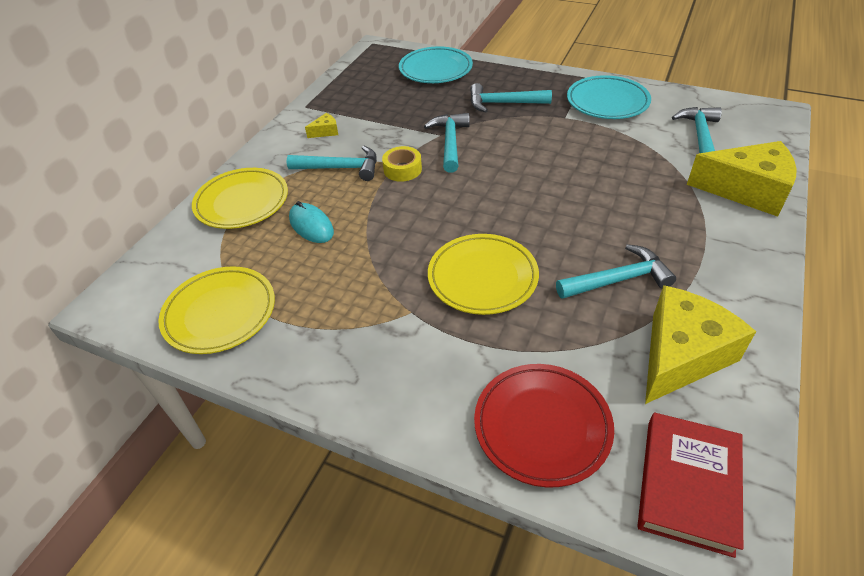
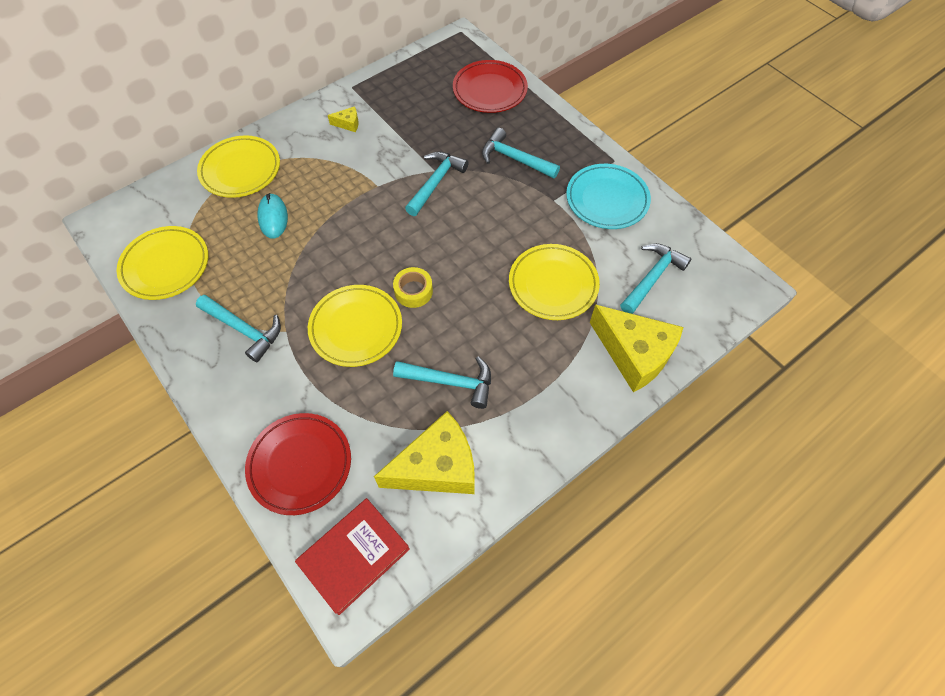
camera: 25 degrees right, 15 degrees up
(341, 168) = (332, 170): turquoise hammer -> turquoise hammer (244, 330)
(402, 169) = (377, 194): yellow tape -> yellow tape (413, 291)
(435, 69) = (489, 90): turquoise plate -> red plate
(627, 171) = (553, 284): none -> yellow plate

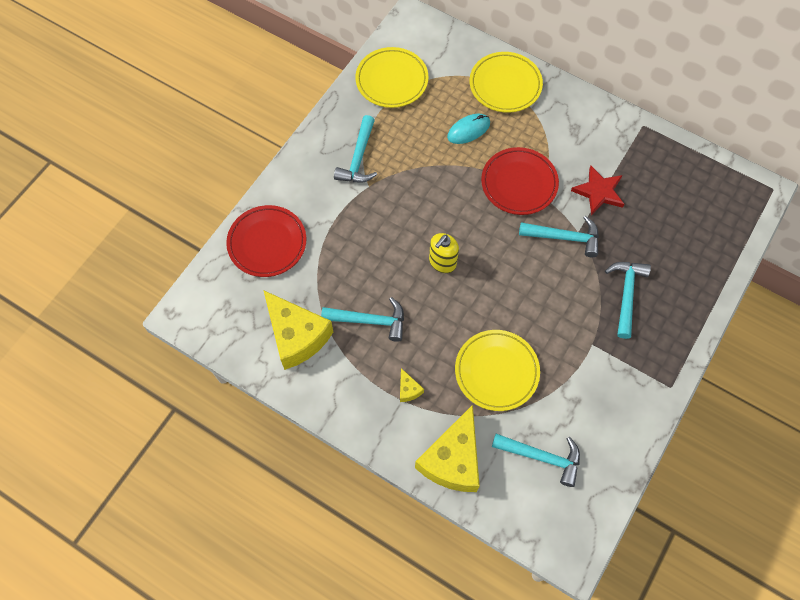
camera: 70 degrees right, 5 degrees up
(348, 124) = (597, 141): yellow cheese -> yellow cheese (408, 389)
(354, 556) = (214, 305): red book -> none
(356, 328) = (391, 234): yellow plate -> none
(401, 141) = (599, 192): none -> red star
(413, 291) = (442, 262): yellow tape -> yellow soap dispenser
(451, 382) = (370, 321): turquoise hammer -> turquoise hammer turned 75 degrees counterclockwise
(489, 90) = (704, 243): red plate -> red plate (519, 183)
(607, 199) = (616, 393): turquoise plate -> none

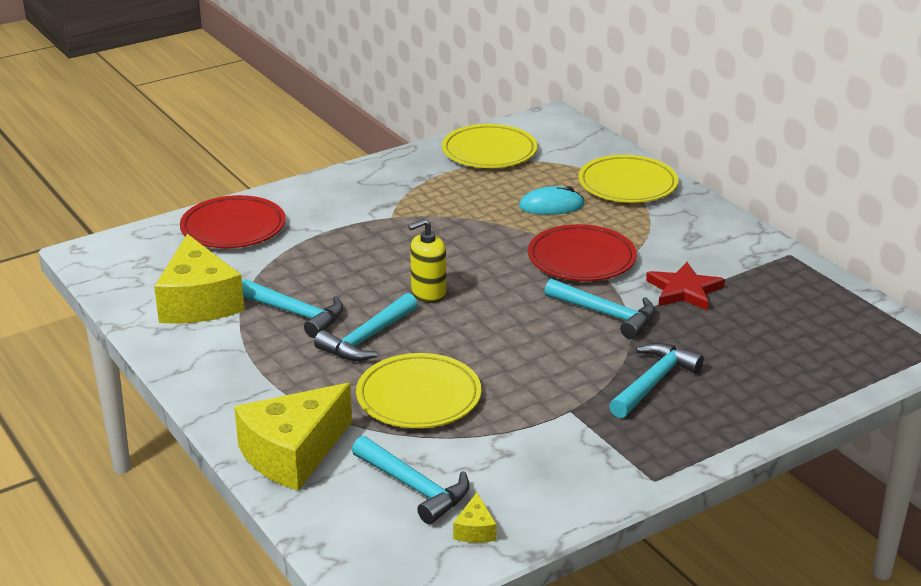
camera: 25 degrees right, 35 degrees down
(358, 158) = (398, 195): turquoise hammer -> turquoise hammer (367, 339)
(408, 389) = (291, 379): yellow cheese -> yellow cheese (475, 530)

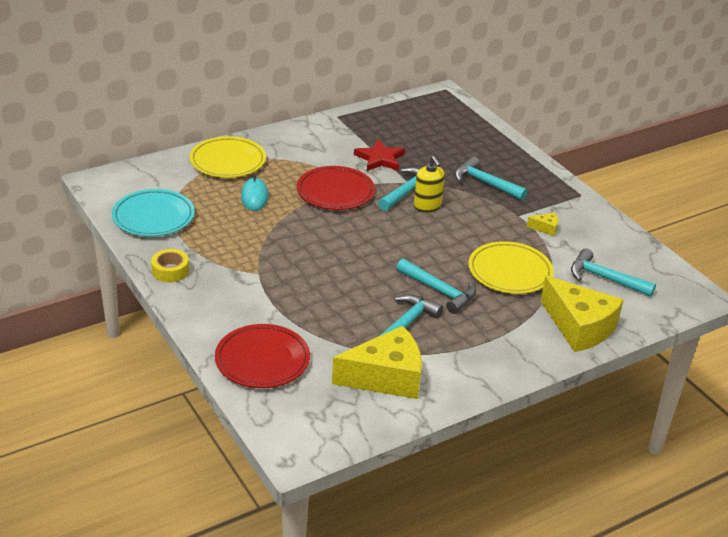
camera: 90 degrees left, 5 degrees up
(388, 169) = (170, 271): none -> yellow tape
(414, 487) = (604, 278): turquoise hammer -> turquoise hammer turned 105 degrees counterclockwise
(428, 293) = (379, 261): yellow soap dispenser -> yellow soap dispenser (427, 206)
(475, 530) = (638, 259): yellow cheese -> yellow cheese (545, 228)
(489, 152) = (153, 217): yellow plate -> turquoise plate

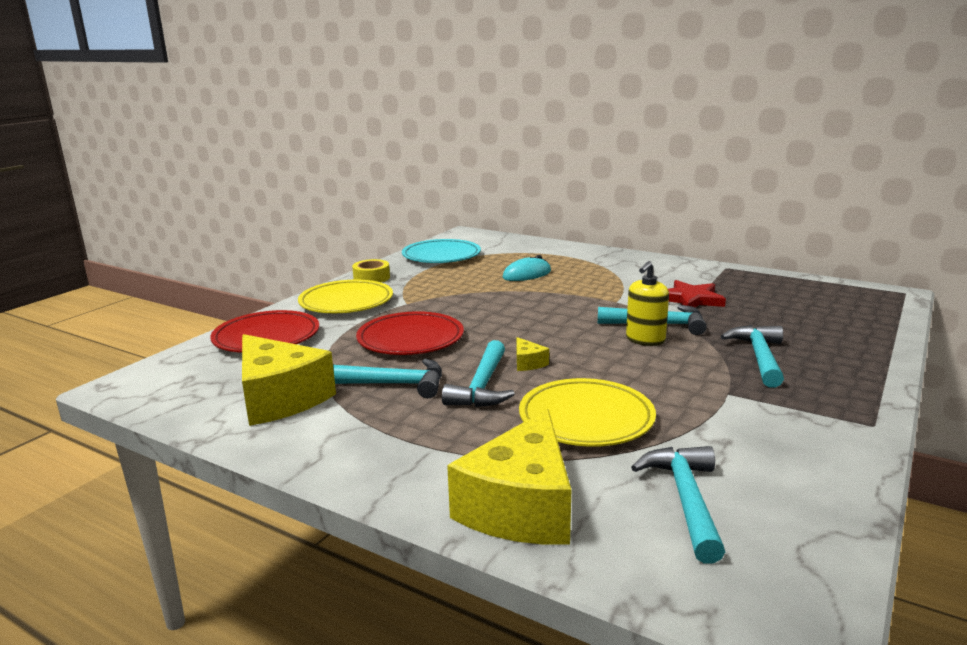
camera: 65 degrees right, 15 degrees down
(228, 161) = (565, 255): yellow plate -> yellow plate (346, 302)
(335, 192) = (591, 297): red plate -> red plate (410, 339)
(545, 228) = (733, 419): yellow cheese -> yellow cheese (528, 363)

